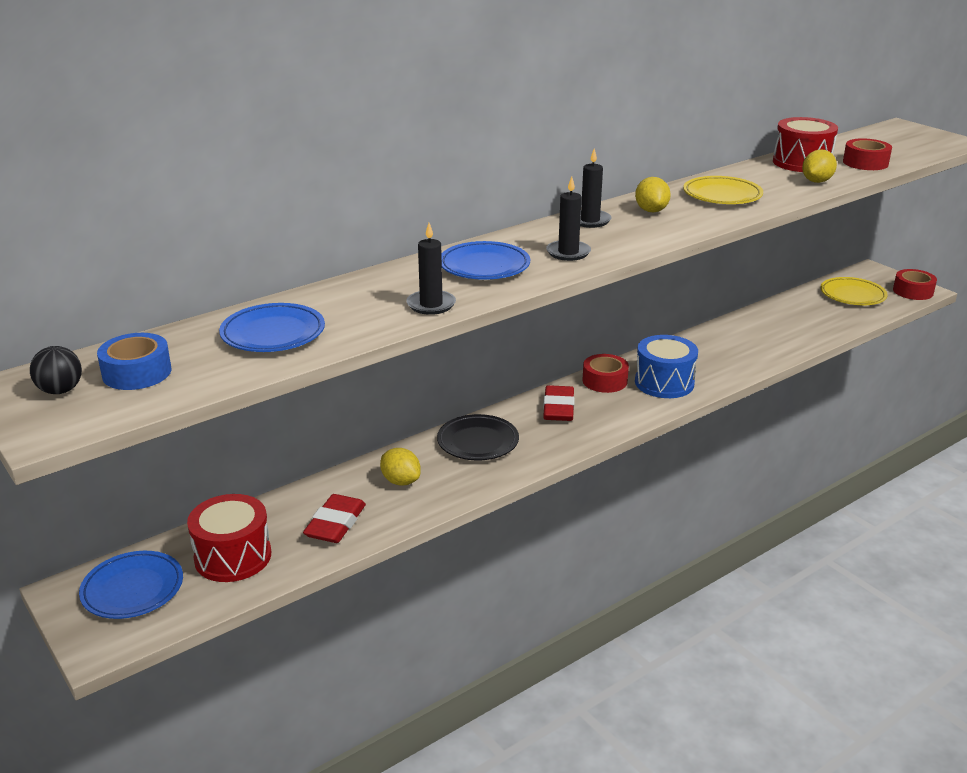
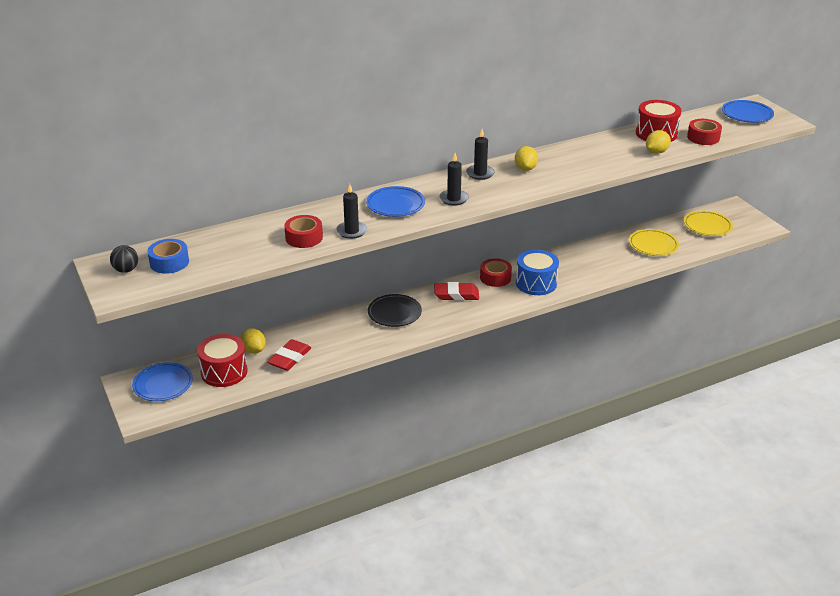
camera: 10 degrees right, 5 degrees up
(273, 334) = (251, 243): blue plate -> blue plate (747, 115)
(401, 481) = (337, 335): yellow lemon -> yellow lemon (254, 350)
(558, 408) = (456, 294): red eraser -> red eraser turned 75 degrees clockwise
(722, 195) = (581, 159): yellow plate -> yellow plate (653, 245)
(913, 291) = (755, 227): red tape -> red tape (304, 237)

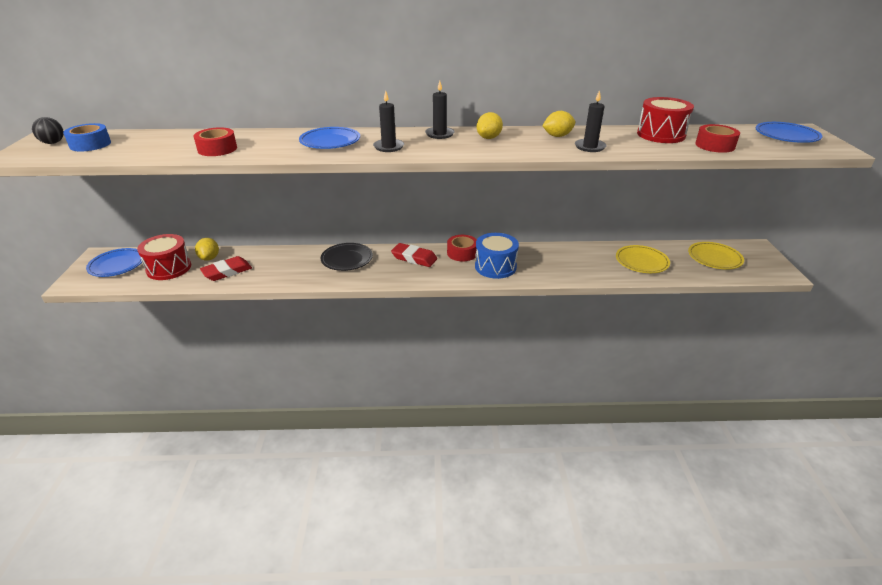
camera: 25 degrees right, 0 degrees up
(351, 231) = (263, 152): black candle -> black candle (590, 147)
(656, 152) = (646, 148): yellow lemon -> yellow lemon (557, 136)

